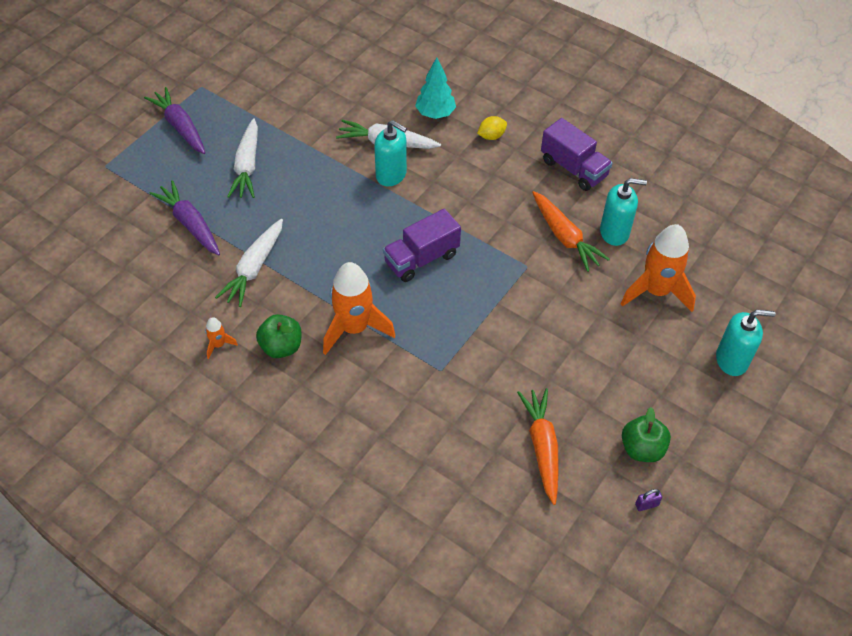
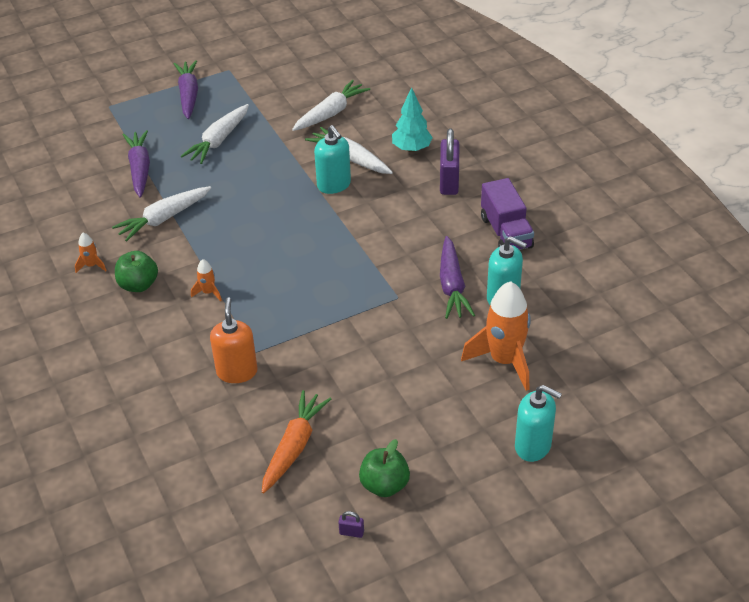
camera: 30 degrees right, 10 degrees down
(335, 101) = (331, 113): none -> white carrot
(354, 328) = (208, 292): orange rocket -> orange rocket, size x0.44
(421, 258) = (308, 259): purple truck -> none
(439, 396) = (237, 371): none -> orange soap dispenser
(491, 136) = (449, 182): yellow lemon -> purple padlock
(565, 237) = (452, 285): orange carrot -> purple carrot

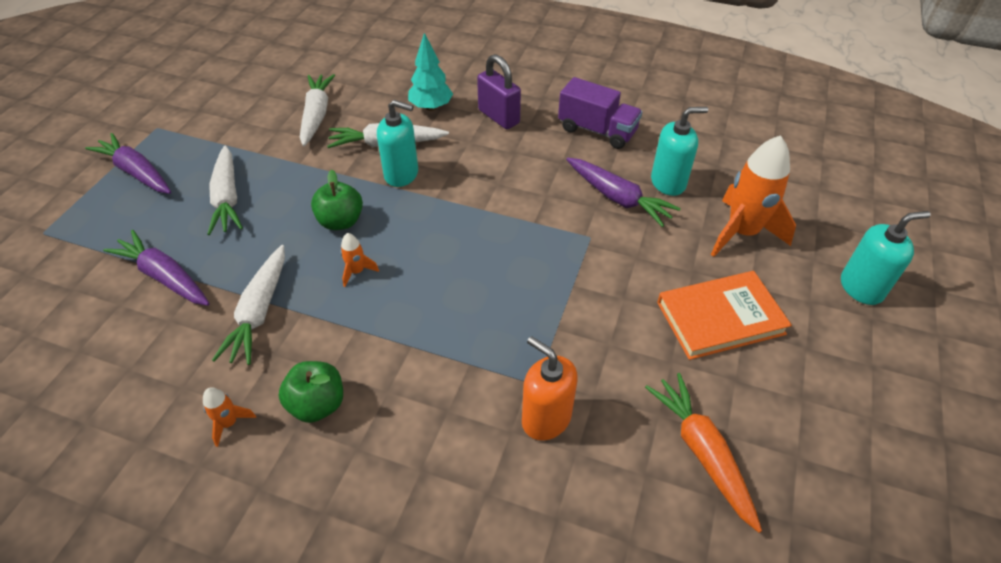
camera: 45 degrees left, 5 degrees up
(208, 292) = (408, 356): orange rocket -> orange rocket (357, 271)
(351, 532) = (866, 495): purple padlock -> none
(384, 485) = (821, 420): green apple -> green apple (341, 221)
(409, 395) = (720, 318): none -> orange book

